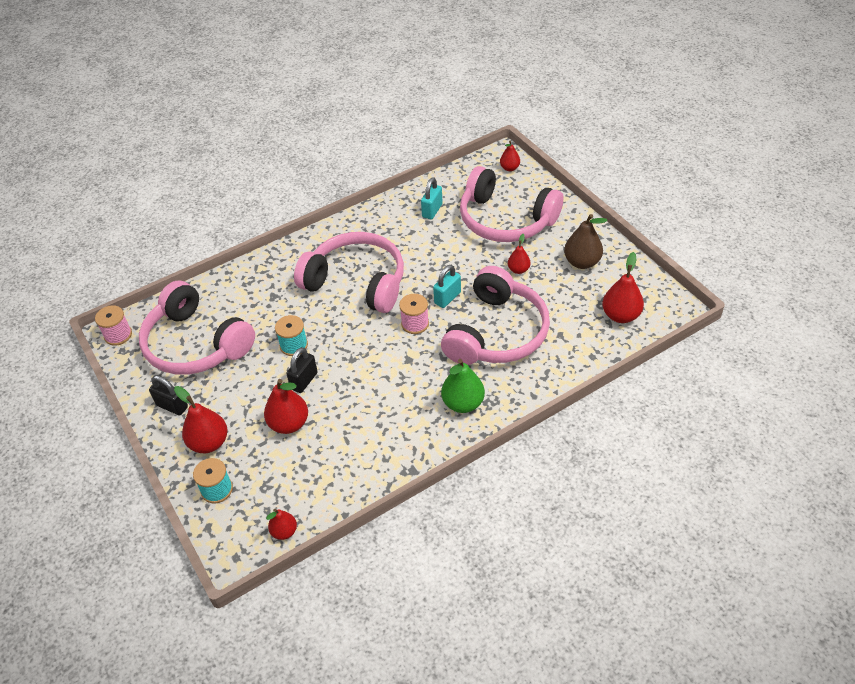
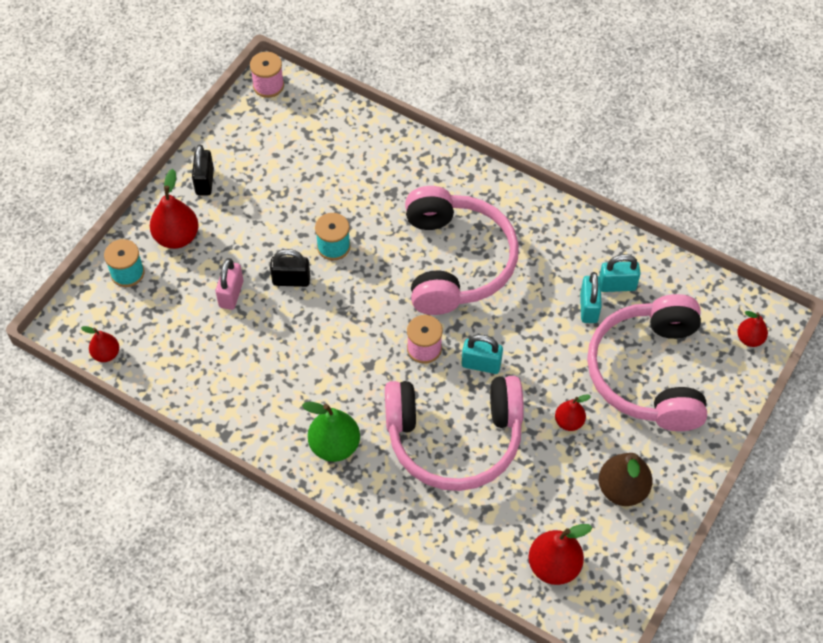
camera: 60 degrees right, 10 degrees up
(196, 344) = (291, 158): pink headphones -> none
(289, 423) = (231, 294): red pear -> pink padlock
(440, 229) = (589, 308): none -> turquoise padlock

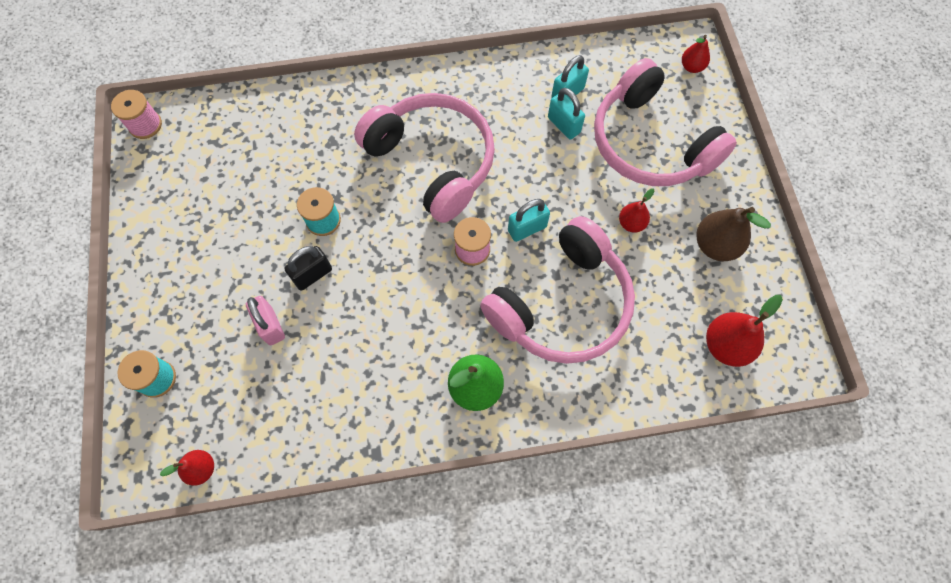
camera: 40 degrees left, 10 degrees up
(177, 237) = (176, 312): red pear -> none
(204, 182) = (159, 246): black padlock -> none

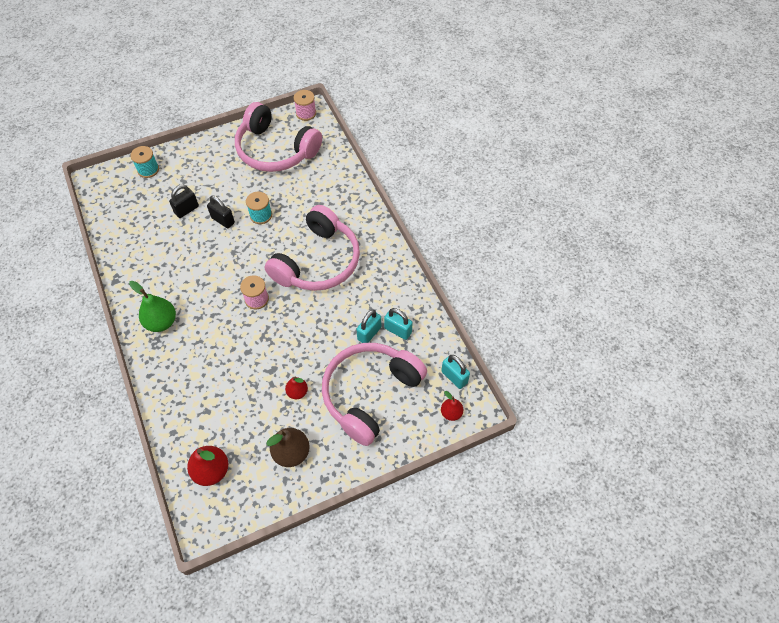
camera: 75 degrees right, 10 degrees down
(202, 468) = (100, 204): red pear -> none
(270, 326) = (186, 210): pink padlock -> black padlock
(527, 228) = (279, 327): turquoise padlock -> turquoise padlock (454, 377)
(562, 304) = (226, 359): pink headphones -> pink headphones (275, 150)

